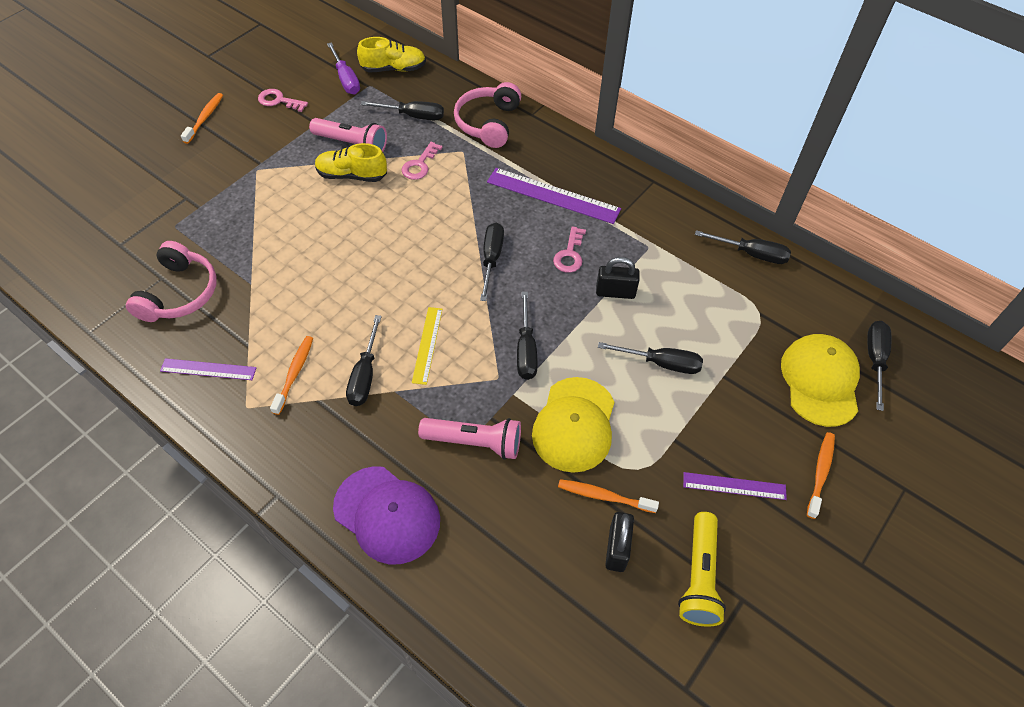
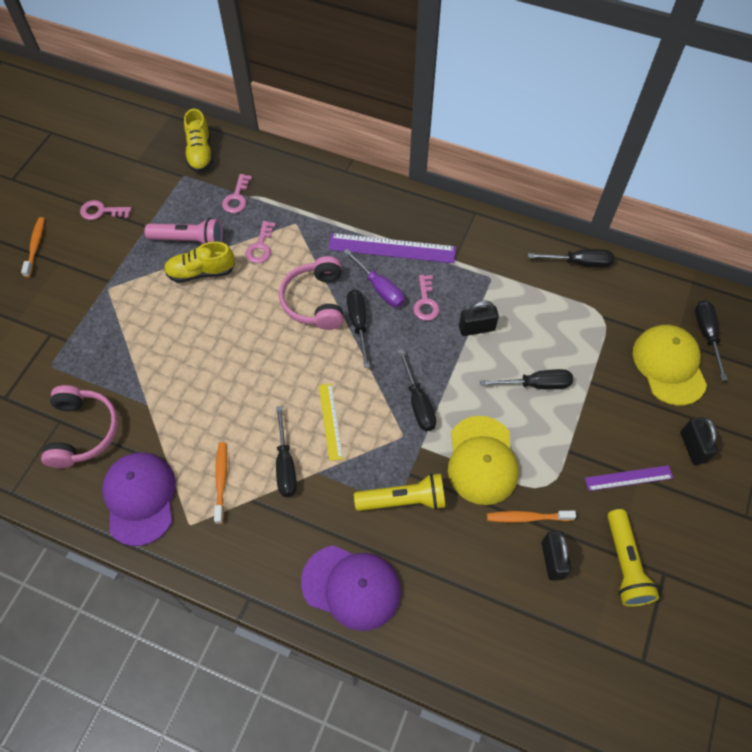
camera: 15 degrees left, 5 degrees up
(208, 369) = (140, 498): purple ruler -> purple cap
(346, 79) = (158, 174): purple screwdriver -> purple screwdriver (380, 288)
(393, 69) = (200, 153): yellow shoe -> yellow shoe turned 105 degrees clockwise
(413, 116) = (236, 198): black screwdriver -> pink key
(475, 442) = (403, 500): pink flashlight -> yellow flashlight
(488, 123) = (309, 189): pink headphones -> pink headphones (315, 301)
(820, 473) = (692, 447): orange toothbrush -> black padlock

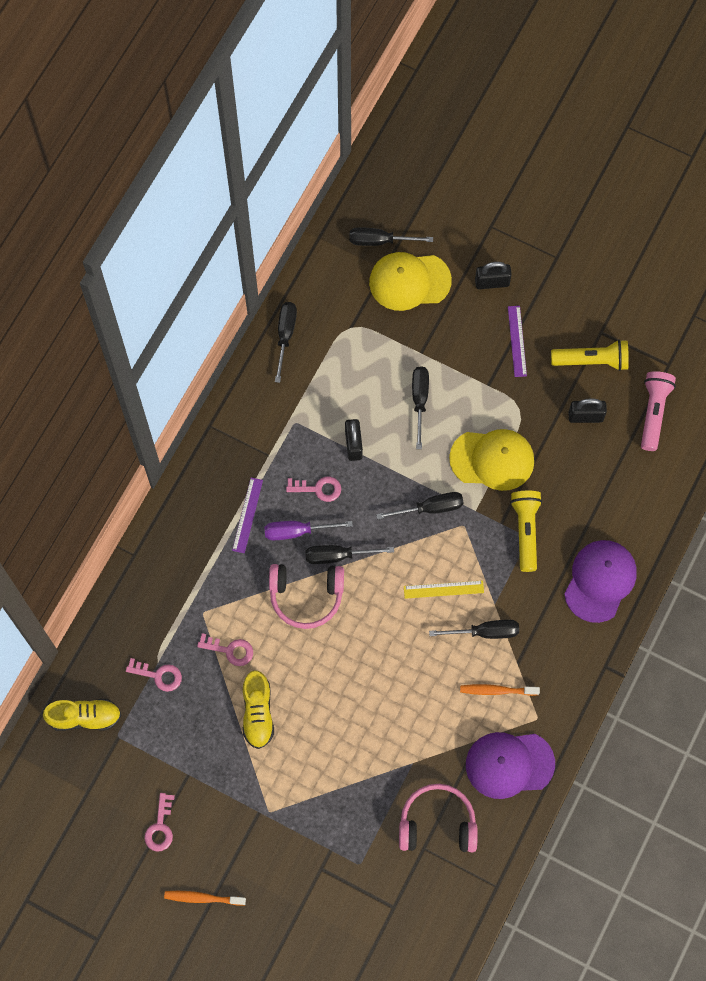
camera: 85 degrees left, 10 degrees up
(189, 240) = (213, 727): pink flashlight -> pink flashlight (653, 412)
(380, 288) = (297, 531): purple screwdriver -> purple screwdriver turned 150 degrees counterclockwise
(392, 248) = (247, 515): purple ruler -> purple ruler, size x0.59
(527, 517) = (547, 430): orange toothbrush -> none

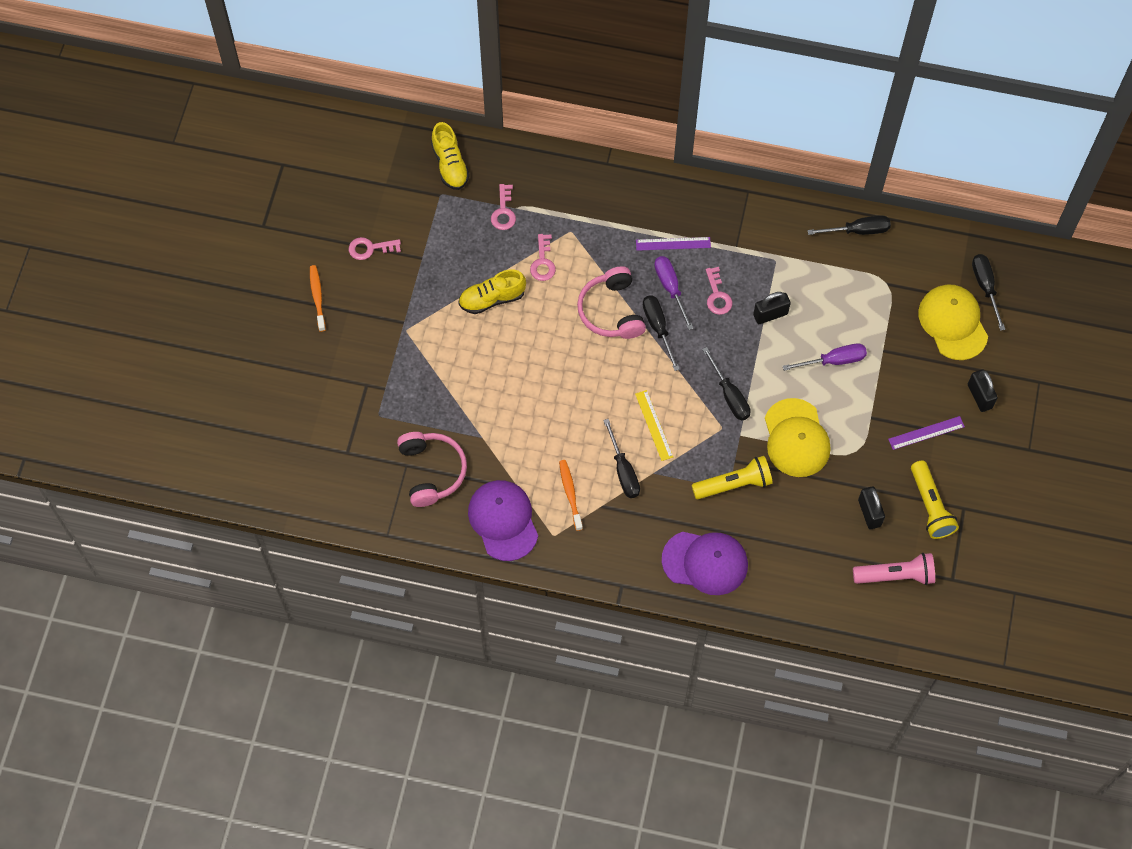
camera: 75 degrees right, 5 degrees down
(419, 400) = (834, 360): black screwdriver -> purple screwdriver

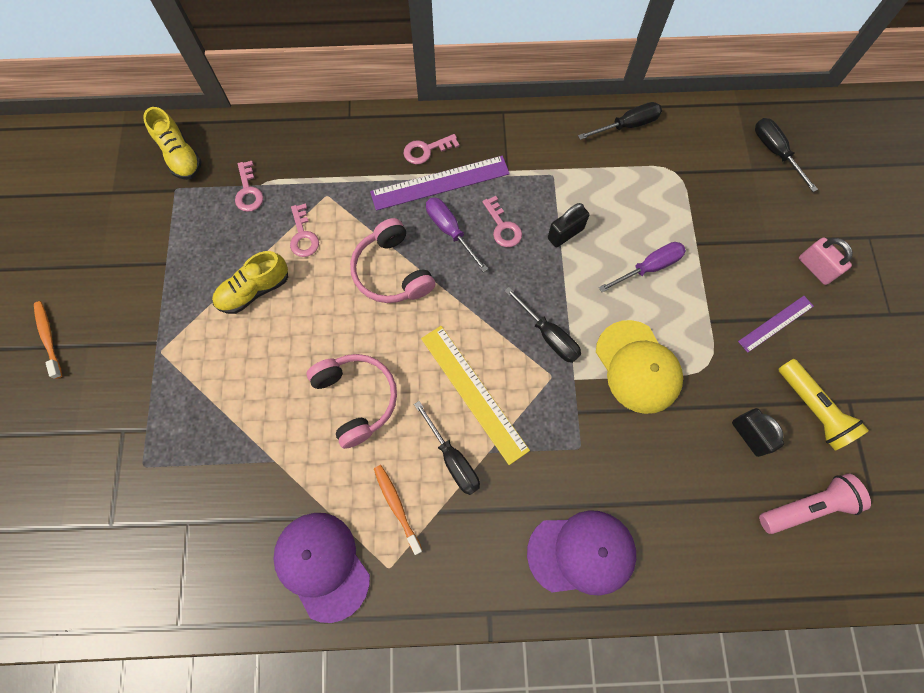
camera: 15 degrees left, 5 degrees up
(370, 248) = (104, 266): pink key -> pink key (426, 150)
(432, 471) = (221, 522): pink headphones -> pink headphones (356, 399)
(653, 425) = (473, 393): yellow ruler -> yellow ruler, size x1.70
(658, 328) = (448, 278): black screwdriver -> none
(673, 244) = (440, 183): purple ruler -> purple ruler, size x1.70
(734, 484) = (585, 441): yellow flashlight -> none
(953, 323) = (757, 196): yellow cap -> none
(979, 396) = (815, 268): black padlock -> pink padlock

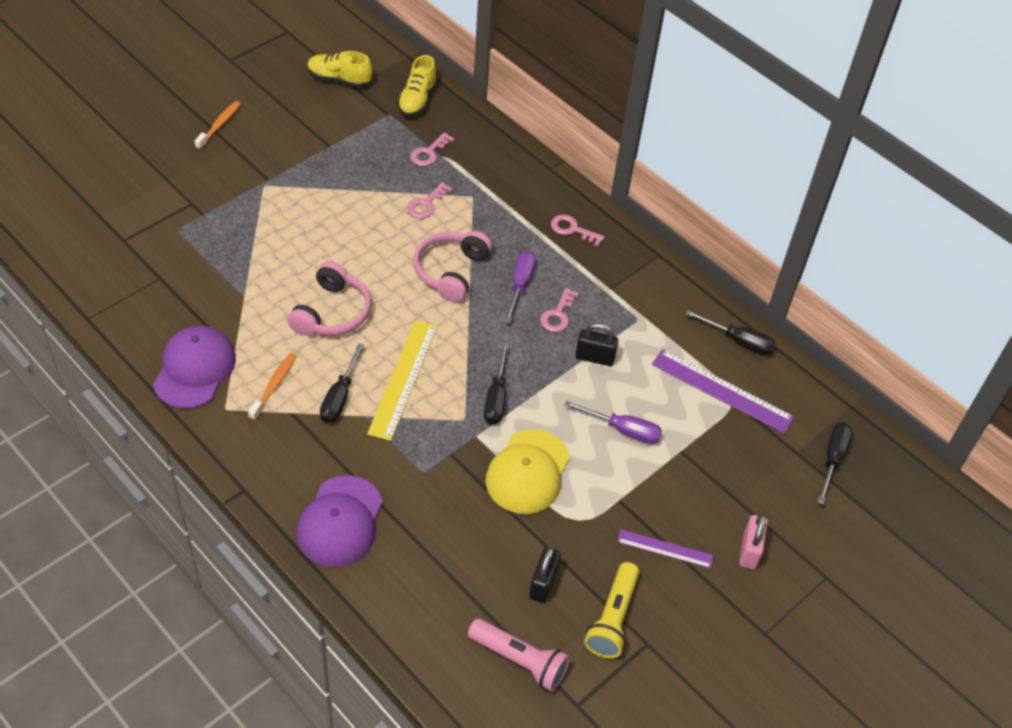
camera: 45 degrees right, 20 degrees down
(254, 290) = (357, 205): yellow shoe -> yellow shoe (339, 79)
(440, 183) = (554, 255): purple ruler -> purple ruler (721, 391)
(581, 553) = (340, 521): purple cap -> purple cap turned 60 degrees clockwise

